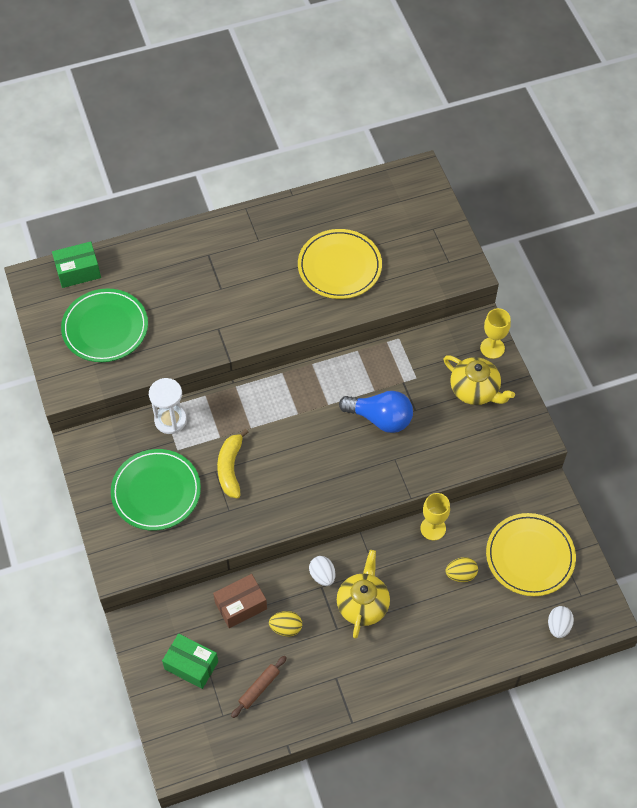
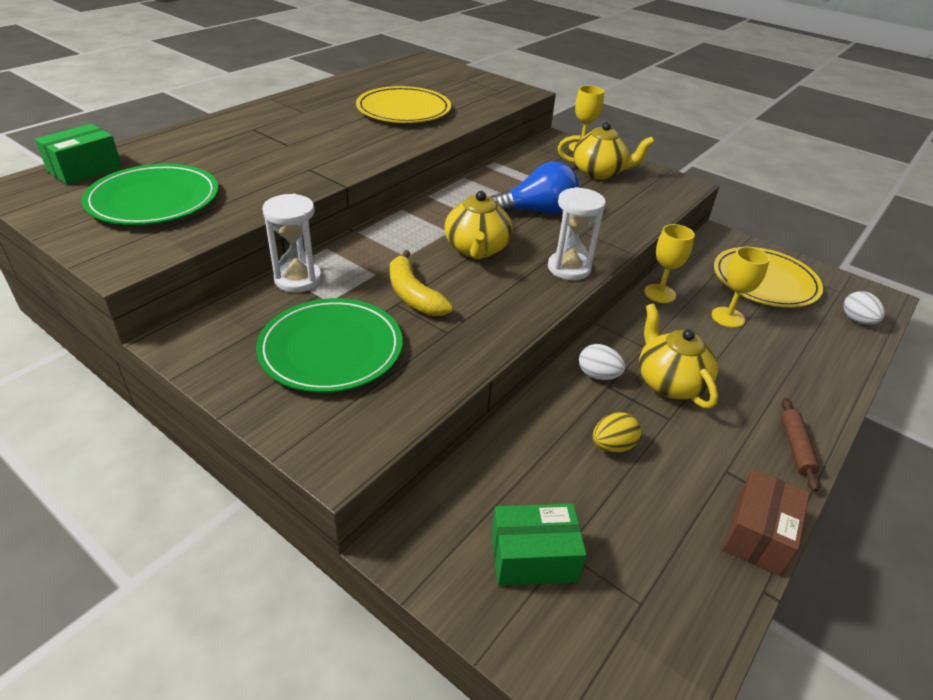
camera: 35 degrees left, 20 degrees down
(241, 605) = (534, 448): brown box -> brown box (757, 534)
(259, 688) = (652, 535): brown rolling pin -> brown rolling pin (795, 447)
(302, 442) = (477, 249): none -> yellow teapot
(350, 490) = (569, 268): none -> white hourglass
(461, 574) = (728, 317): yellow egg -> yellow goblet

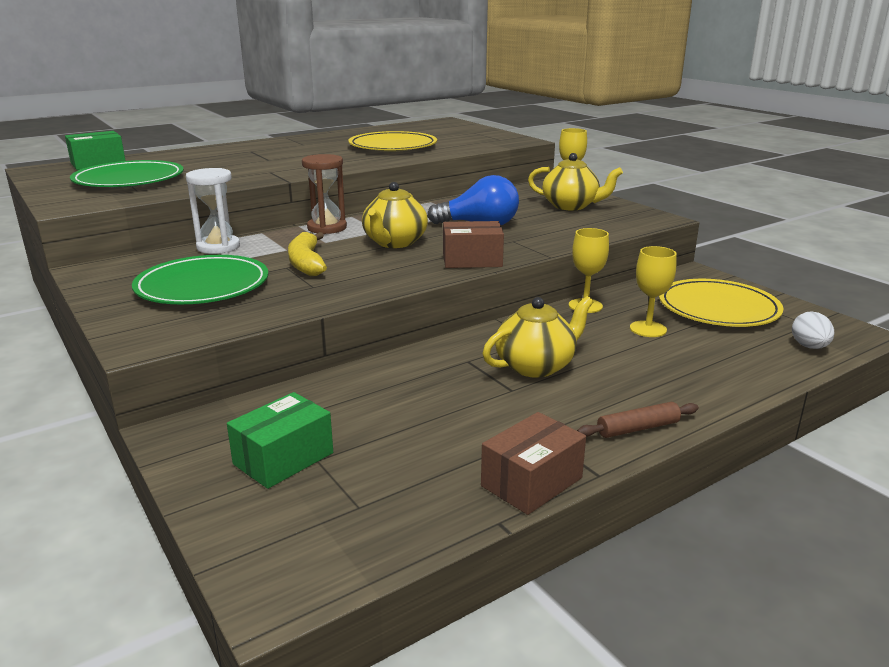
camera: 20 degrees right, 15 degrees down
(391, 232) = (327, 228): none -> brown hourglass
(533, 557) = (283, 458): green box -> green box turned 60 degrees counterclockwise
(569, 268) = (472, 260): white hourglass -> brown box
(598, 375) = (464, 352): white egg -> none
(612, 446) = (433, 400): yellow egg -> none
(669, 382) = (536, 366): yellow teapot -> yellow teapot turned 60 degrees clockwise
(795, 447) = (638, 428): brown rolling pin -> brown rolling pin turned 45 degrees clockwise

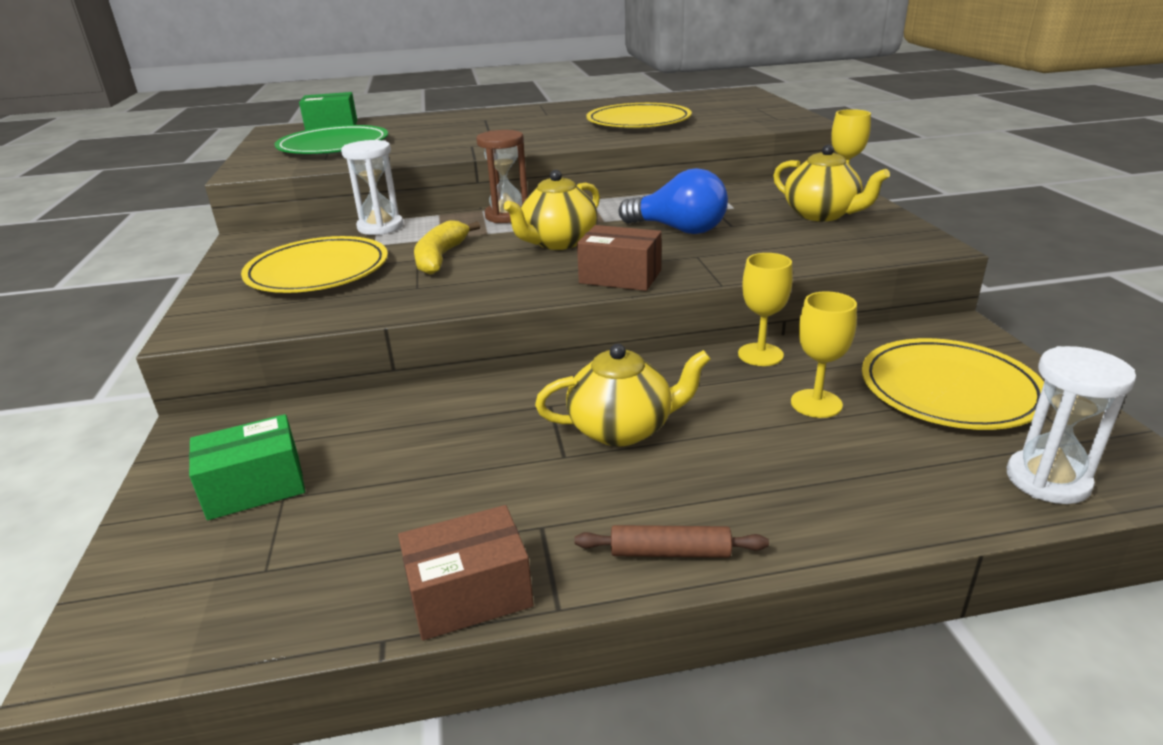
camera: 25 degrees right, 5 degrees up
(202, 286) = (318, 271): green plate -> yellow plate
(809, 347) = (1047, 480): white egg -> white hourglass

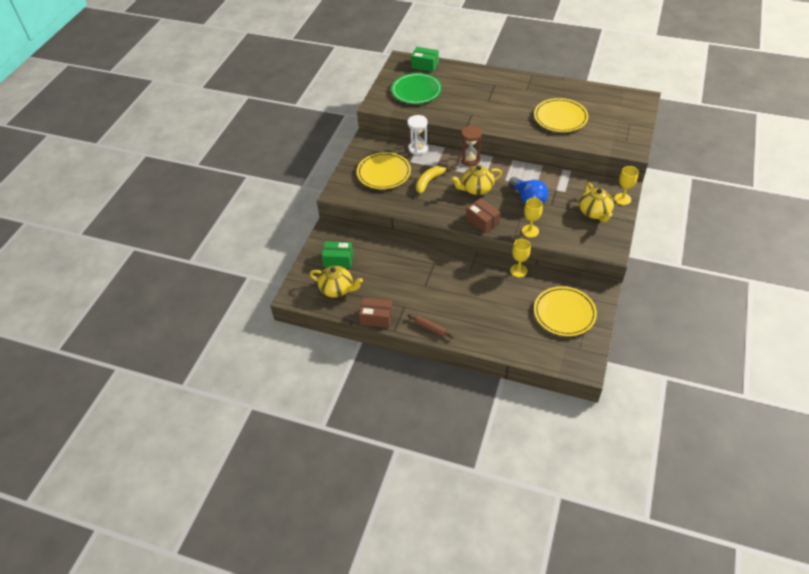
camera: 30 degrees right, 20 degrees up
(622, 429) = (448, 283): yellow teapot -> yellow teapot (337, 289)
(816, 403) = (515, 299): yellow goblet -> yellow goblet (530, 231)
(1047, 480) = (552, 355): white hourglass -> none

